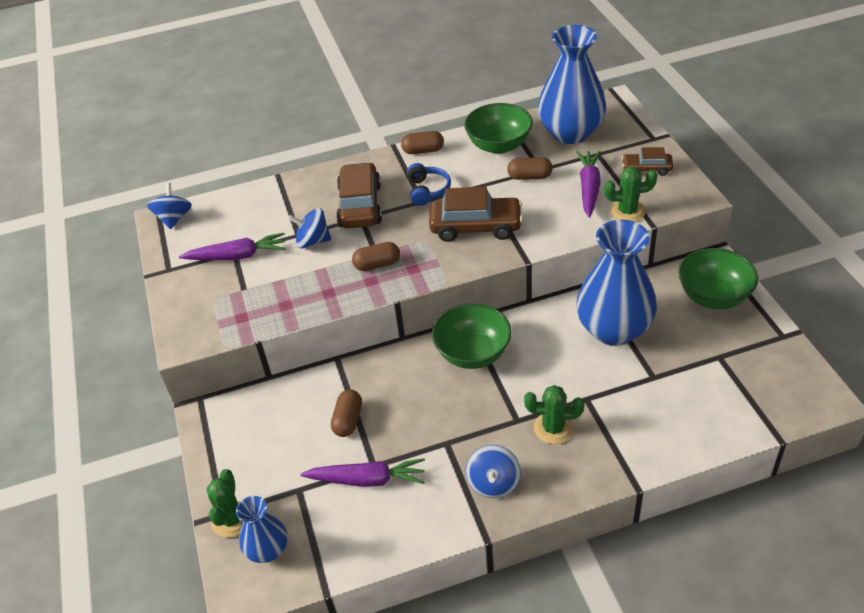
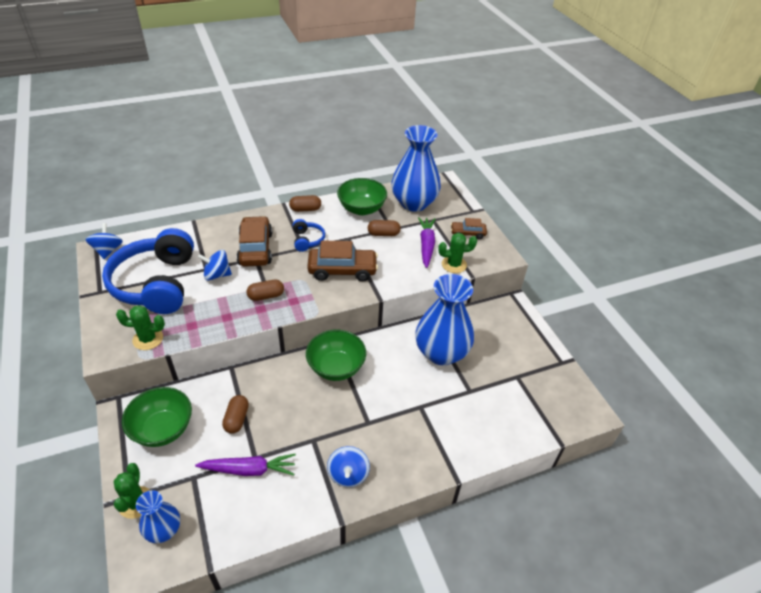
camera: 10 degrees left, 0 degrees up
(237, 256) = (156, 283): purple carrot -> blue headphones
(553, 428) = (395, 430): green cactus -> green cactus (148, 339)
(713, 296) = (512, 330): green bowl -> green bowl (163, 429)

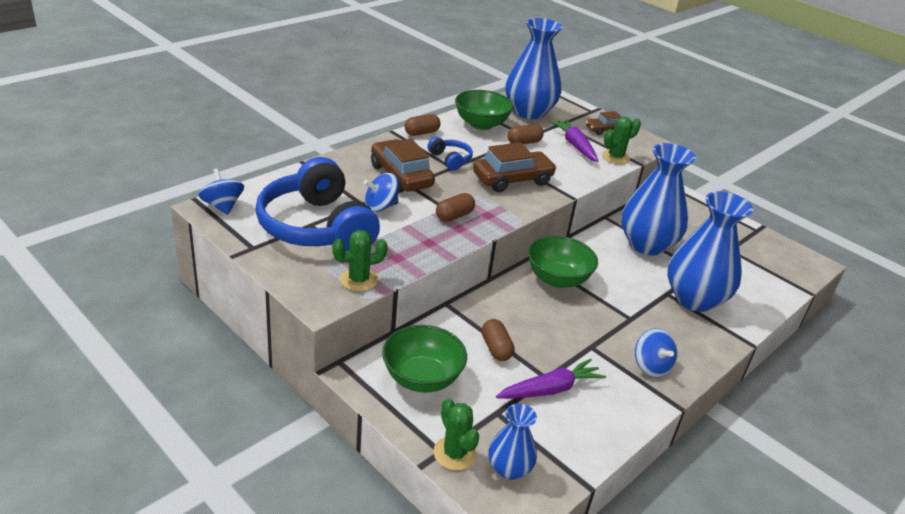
camera: 25 degrees left, 10 degrees down
(441, 419) = (694, 299): none -> blue vase

